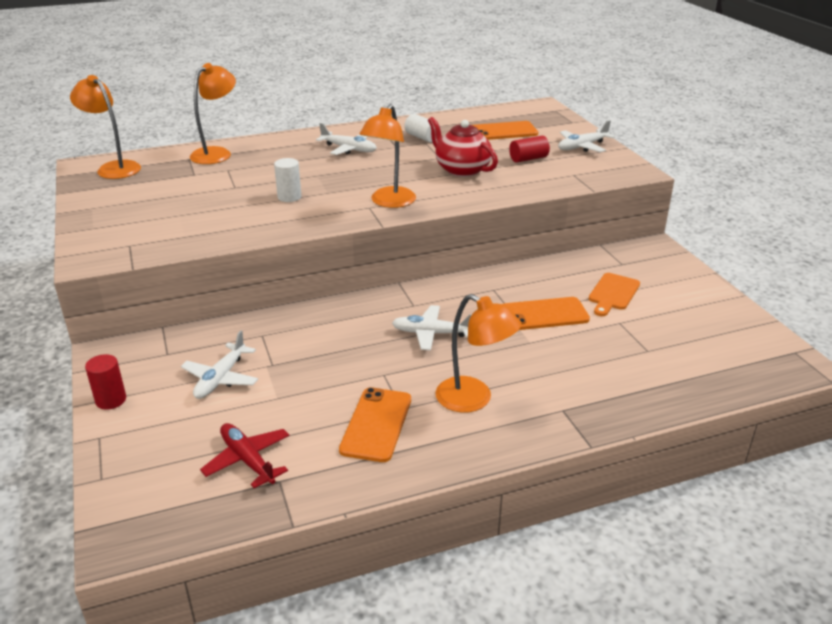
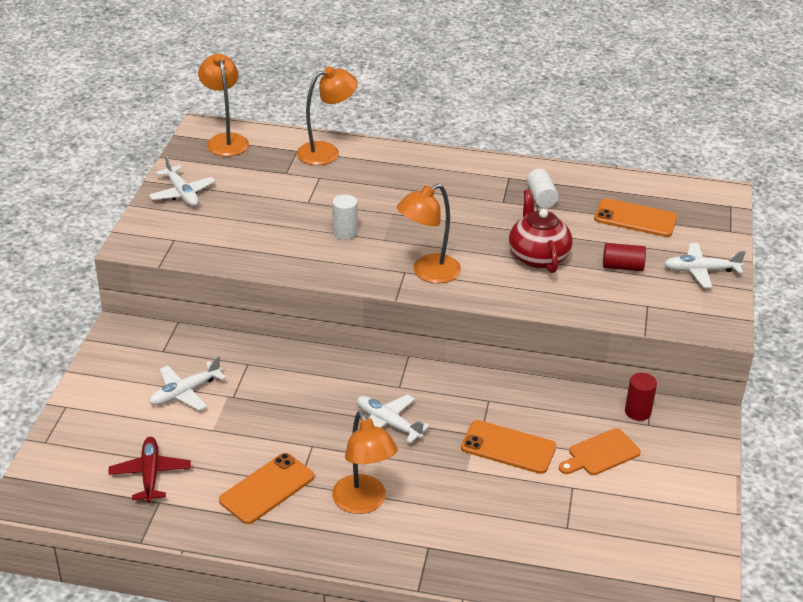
camera: 30 degrees right, 5 degrees up
(111, 400) = (94, 377): red cylinder -> red cylinder (637, 412)
(349, 149) = (453, 189): white plane -> white plane (182, 193)

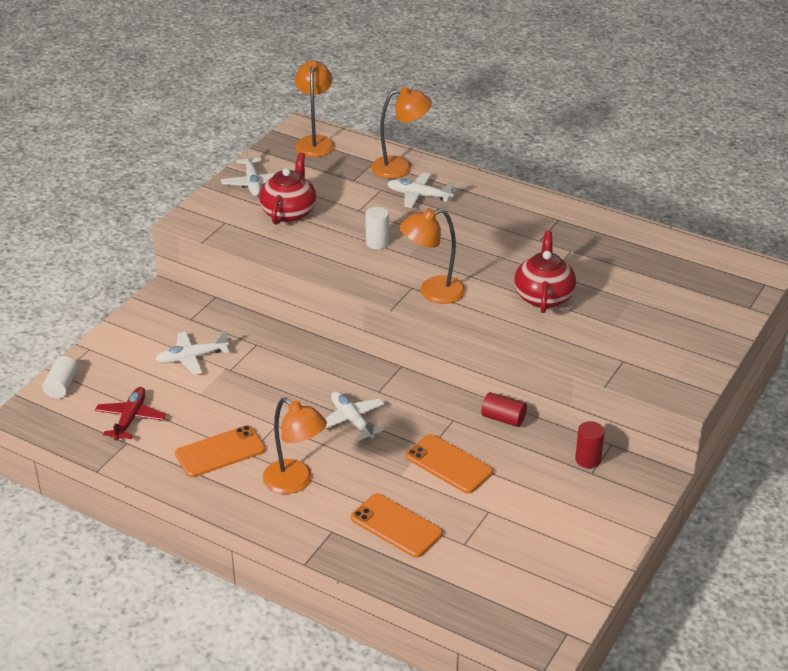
camera: 20 degrees right, 0 degrees up
(237, 217) = (289, 212): none -> red teapot
(363, 503) = (295, 482): orange lamp -> orange lamp turned 45 degrees counterclockwise
(541, 198) = (578, 243): white cylinder -> white cylinder (62, 386)
(600, 454) = (531, 488): orange cutting board -> none
(622, 267) = (620, 321): red cylinder -> red cylinder (503, 418)
(635, 218) = (660, 279): orange phone -> orange phone (396, 526)
(700, 271) = (695, 339): white plane -> white plane (419, 196)

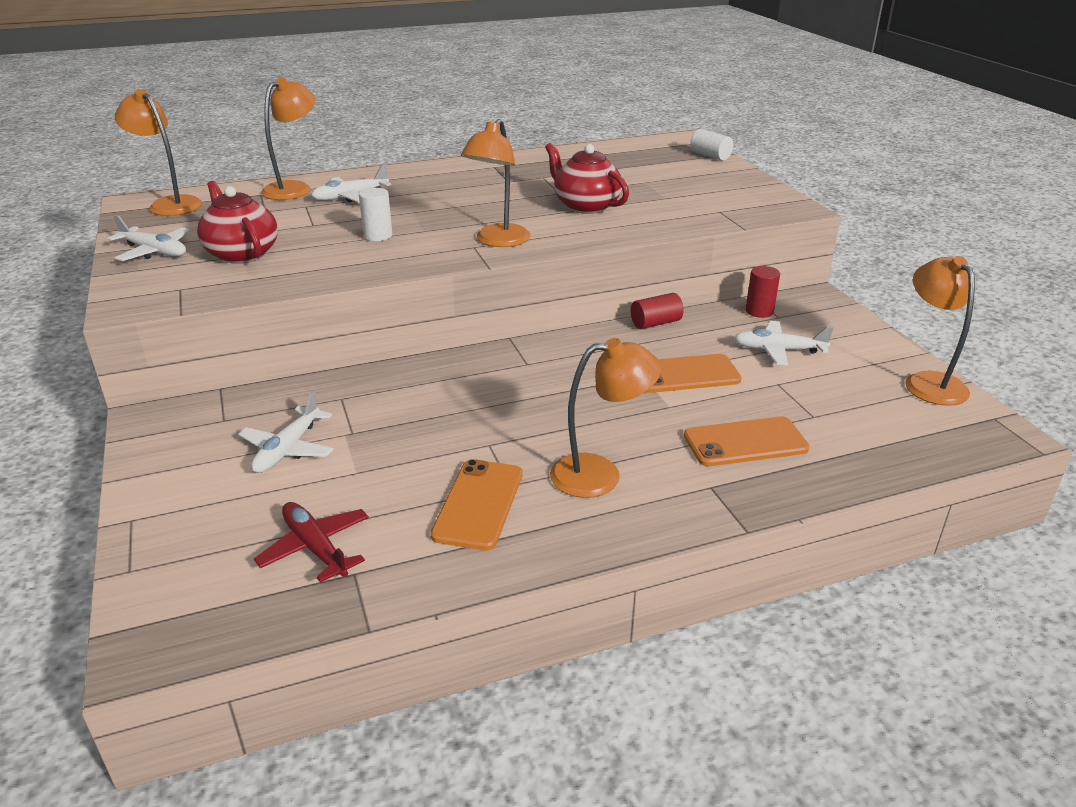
camera: 50 degrees left, 5 degrees down
(62, 386) = (155, 580): white cylinder -> white cylinder (710, 156)
(352, 420) = (549, 396): white plane -> white plane (778, 350)
(582, 584) = (928, 382): none -> orange lamp

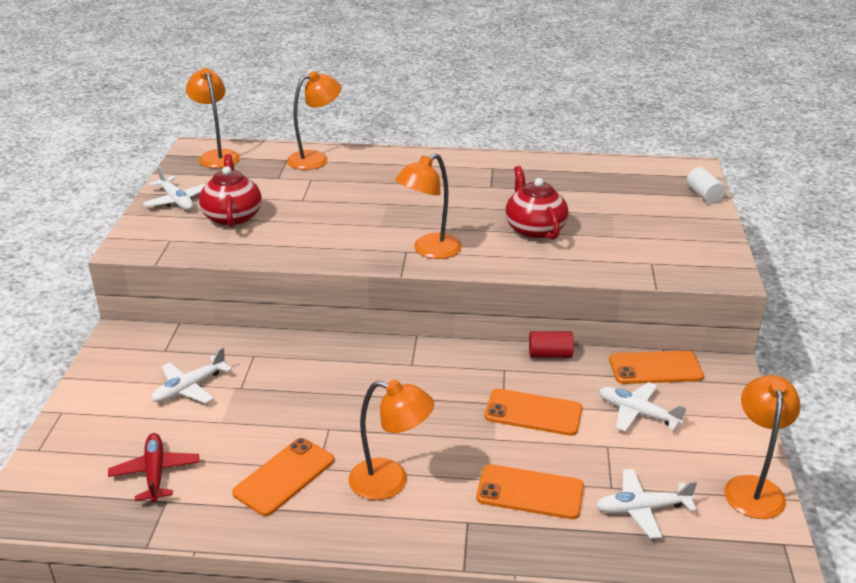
camera: 25 degrees right, 0 degrees up
(350, 196) = (351, 176): white plane -> white plane (642, 509)
(378, 235) = (341, 222): white cylinder -> none
(759, 311) = (655, 368): red cylinder -> orange phone

